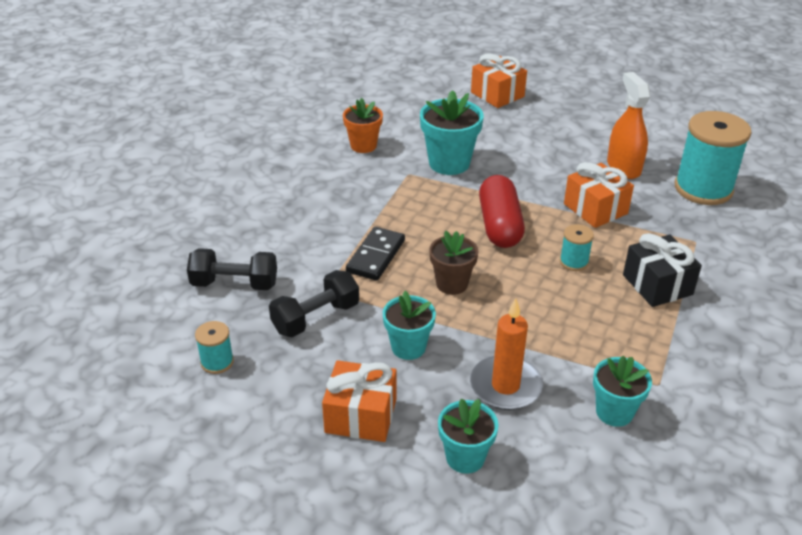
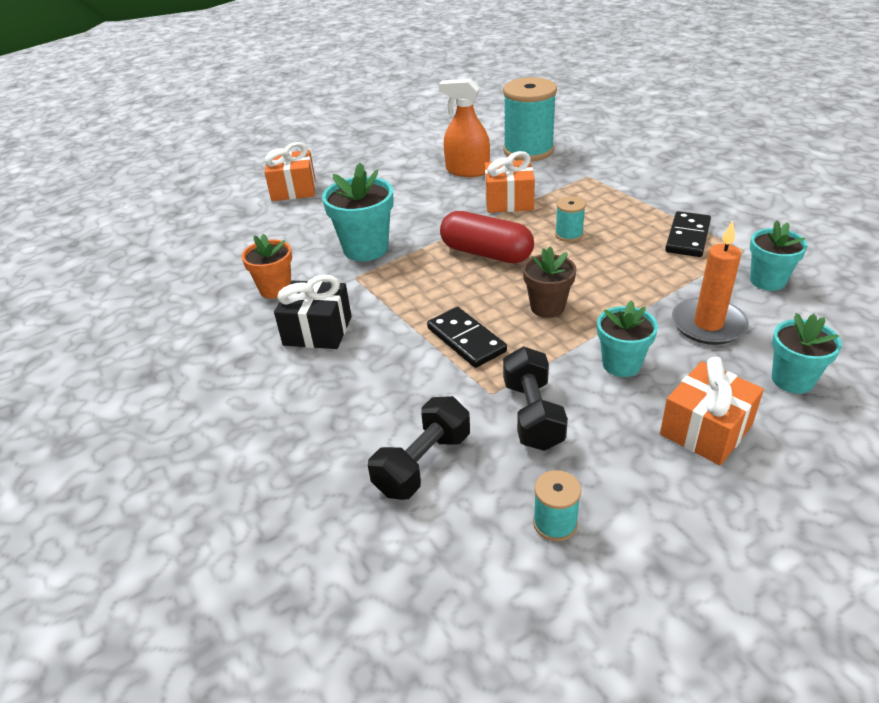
camera: 55 degrees left, 0 degrees up
(644, 338) = (687, 237): none -> black domino
(657, 285) = (627, 209): black gift -> black gift (318, 330)

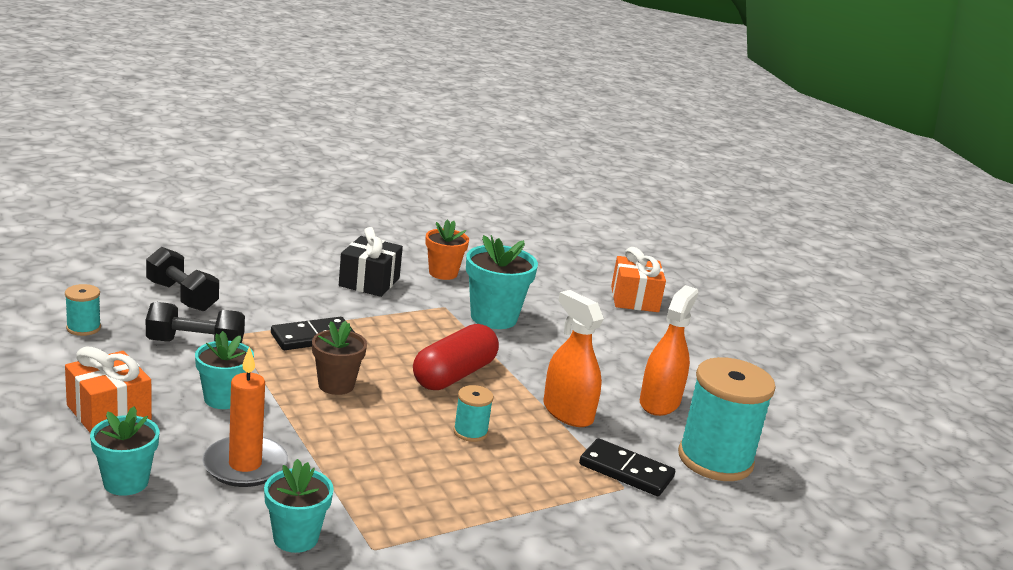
camera: 90 degrees right, 15 degrees down
(509, 201) = (567, 412): orange gift -> orange spray bottle
(687, 237) = (425, 514): black domino -> black domino (626, 471)

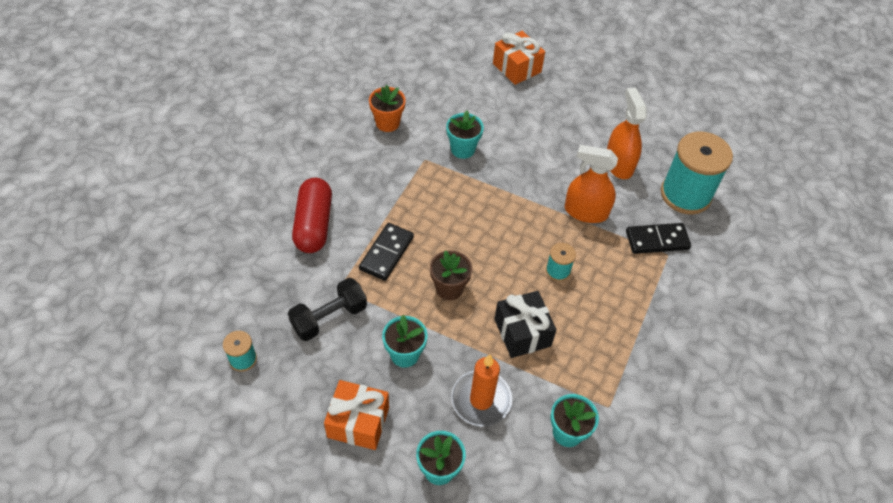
camera: 35 degrees left, 30 degrees up
(182, 296) = (262, 276): black dumbbell -> none
(369, 282) = (356, 168): black gift -> black gift (522, 332)
(454, 375) = (498, 225): red capsule -> red capsule (314, 224)
(493, 318) = (463, 149): turquoise flower pot -> turquoise flower pot, size x0.66

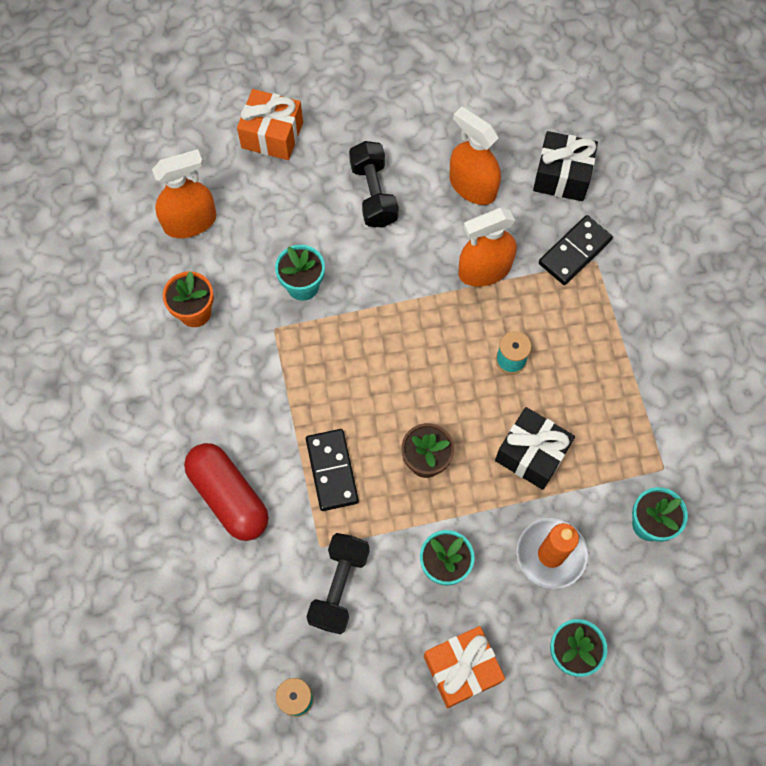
camera: 35 degrees left, 15 degrees up
(428, 80) = (190, 222): none -> orange spray bottle
(551, 131) = (373, 194): none -> black dumbbell
(685, 194) = (562, 176): turquoise spool -> black gift

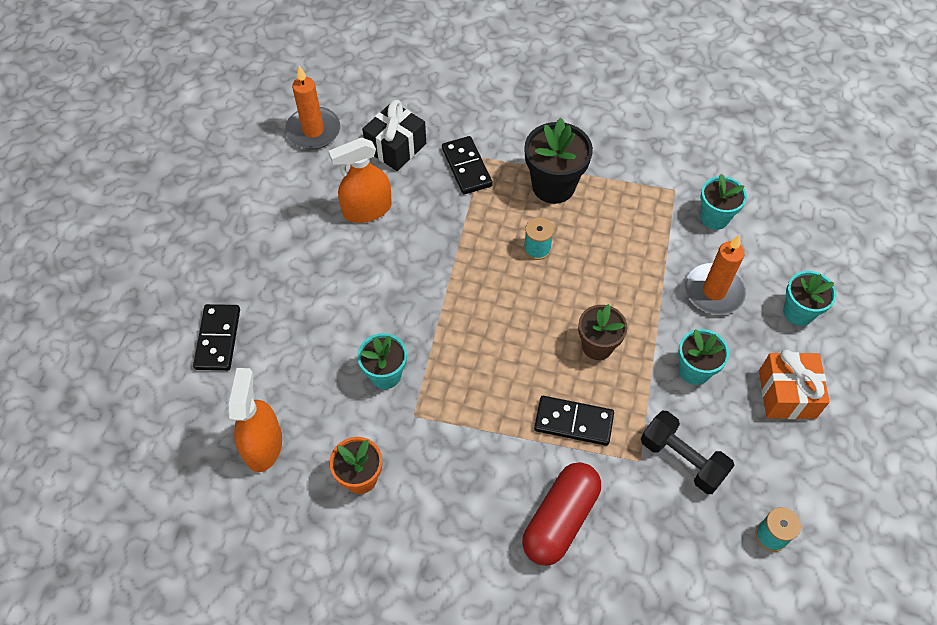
camera: 65 degrees left, 10 degrees down
(229, 496) = (560, 519): red capsule -> red capsule turned 45 degrees counterclockwise
(272, 135) = (218, 339): orange gift -> black domino
(373, 194) = (329, 283): black dumbbell -> none
(484, 270) = (448, 233): orange spray bottle -> none
(531, 454) = (624, 269): black gift -> none
(539, 95) = (313, 131): none -> orange candle
(598, 344) = (553, 186): none -> black flower pot

